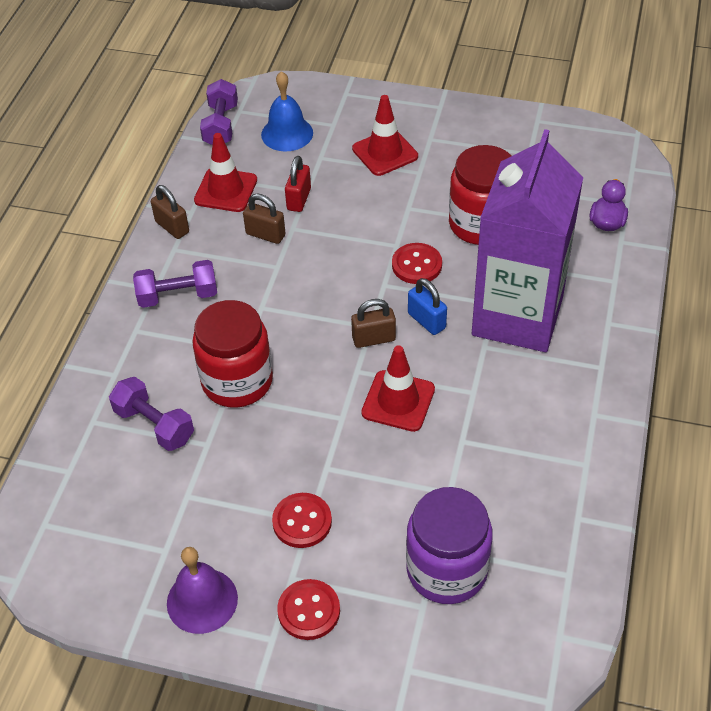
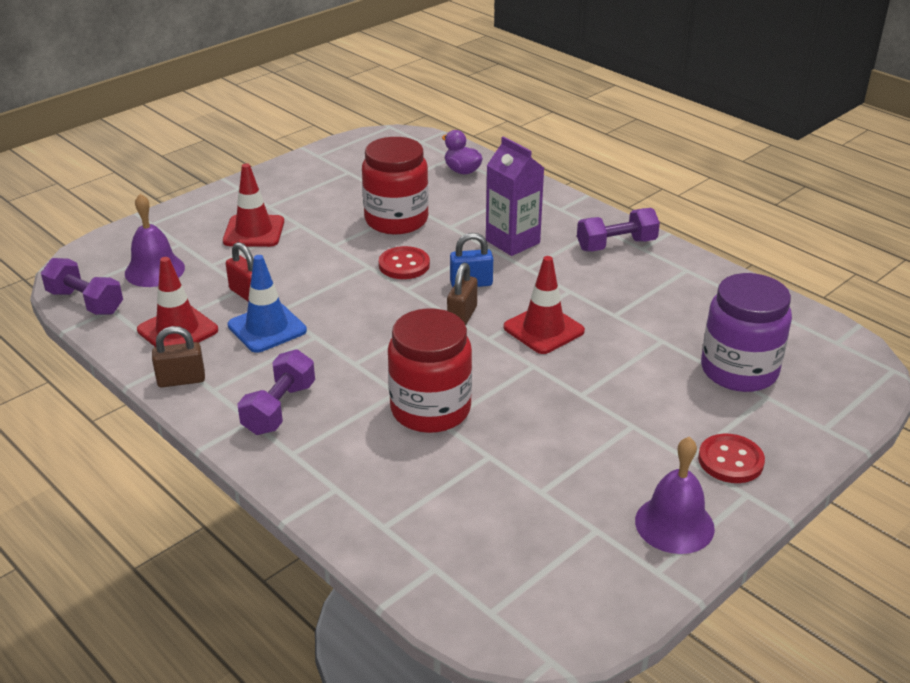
camera: 60 degrees left, 15 degrees down
(154, 425) = (432, 483): purple dumbbell -> purple dumbbell (616, 245)
(265, 234) = (267, 328): brown padlock -> blue traffic cone
(287, 133) = (154, 270): blue bell -> purple bell
(302, 521) = (630, 429): red button -> none
(517, 316) = (512, 242): purple carton -> purple carton, size x0.54

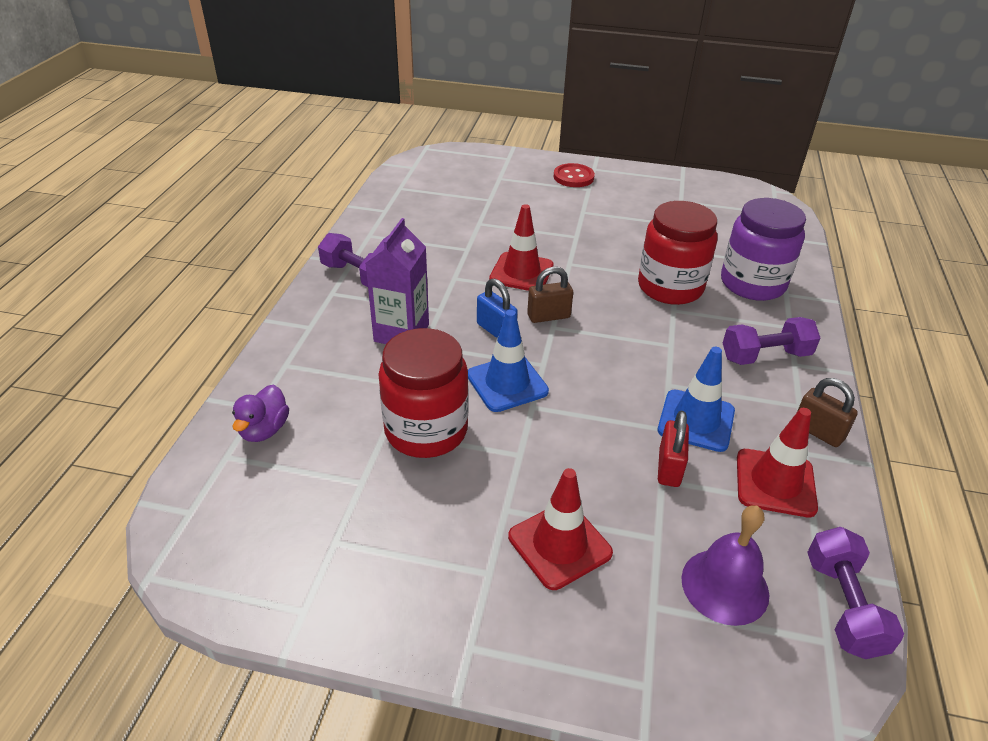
camera: 125 degrees left, 5 degrees up
(404, 265) = (507, 383): red button -> blue traffic cone
(674, 524) = (645, 181): purple bell -> none
(739, 370) = (483, 190): purple jar -> purple jar (752, 283)

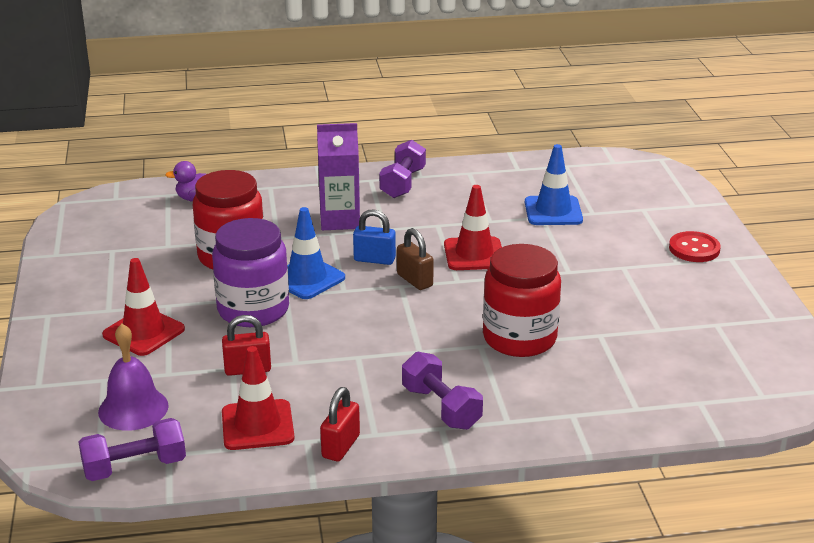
camera: 70 degrees right, 10 degrees down
(496, 330) = (374, 259): blue padlock -> blue padlock turned 75 degrees clockwise
(696, 420) = (315, 376): blue traffic cone -> blue traffic cone (553, 211)
(752, 283) = (573, 390): purple jar -> purple jar (253, 310)
(818, 432) = (341, 446): brown padlock -> red padlock

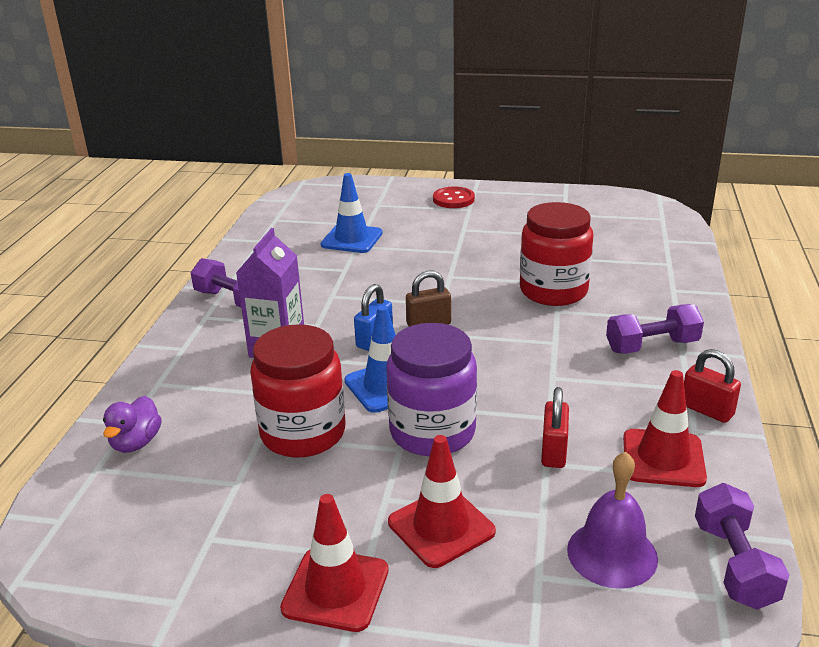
camera: 70 degrees left, 0 degrees up
(474, 254) = (400, 287): red traffic cone -> red traffic cone (335, 589)

